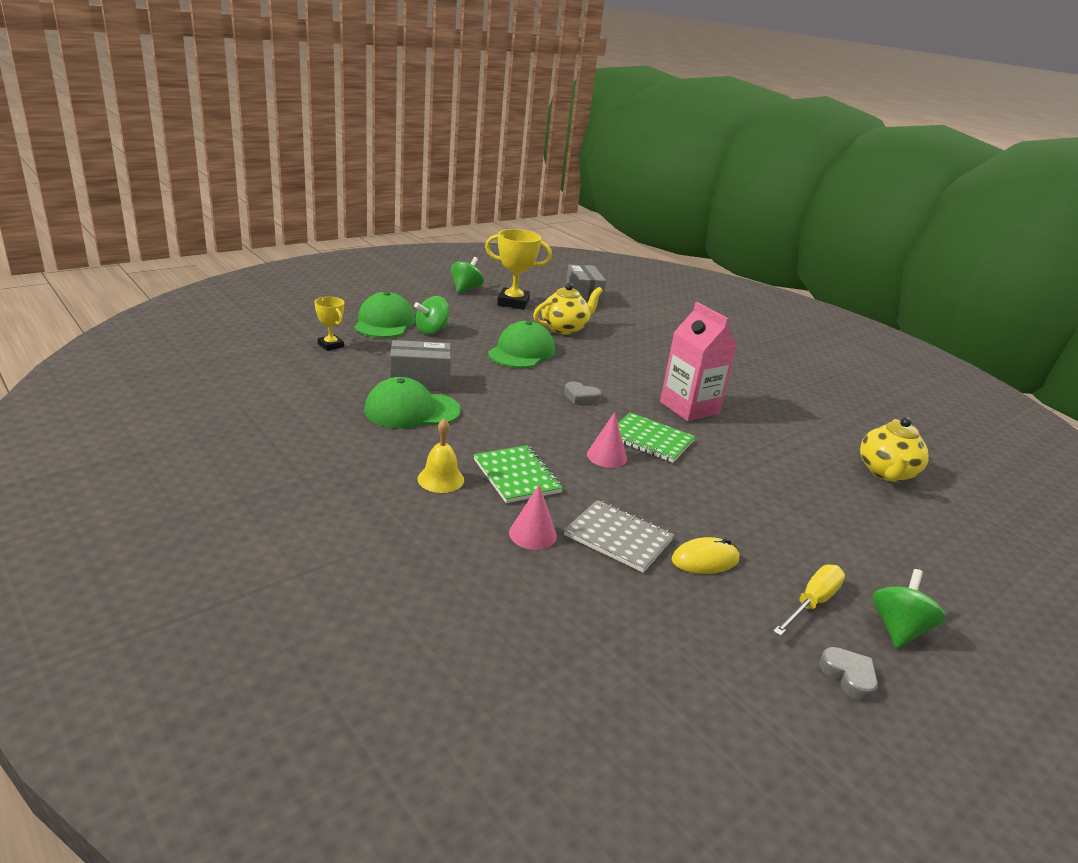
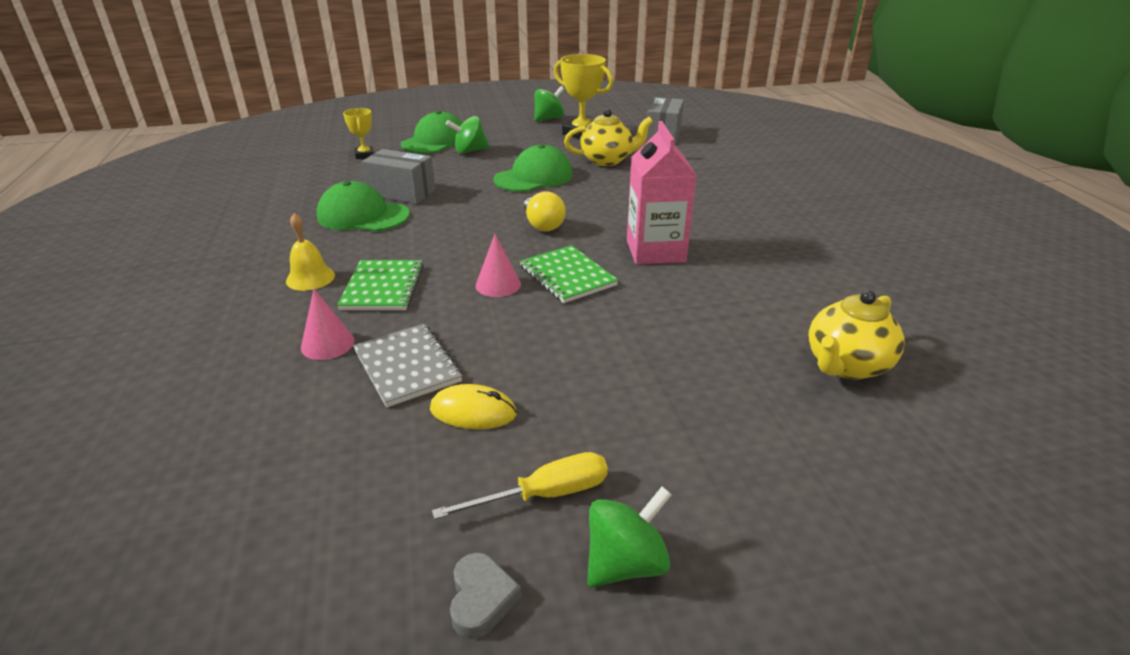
camera: 30 degrees right, 5 degrees up
(581, 397) = (542, 225): grey heart -> yellow light bulb

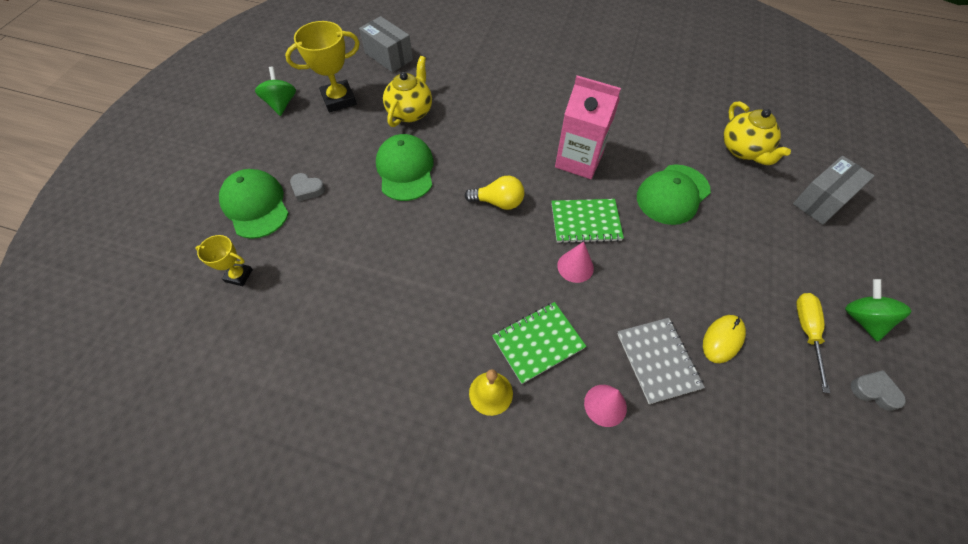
camera: 60 degrees left, 25 degrees up
(363, 216) = (391, 319): green cap -> green cap (673, 194)
(383, 287) = (538, 343): green notebook -> green notebook turned 60 degrees counterclockwise
(402, 192) = (362, 273): grey box -> grey box (821, 201)
(407, 366) = (658, 360): grey notebook -> grey notebook turned 75 degrees clockwise
(470, 151) = (307, 189): green spinning top -> grey heart

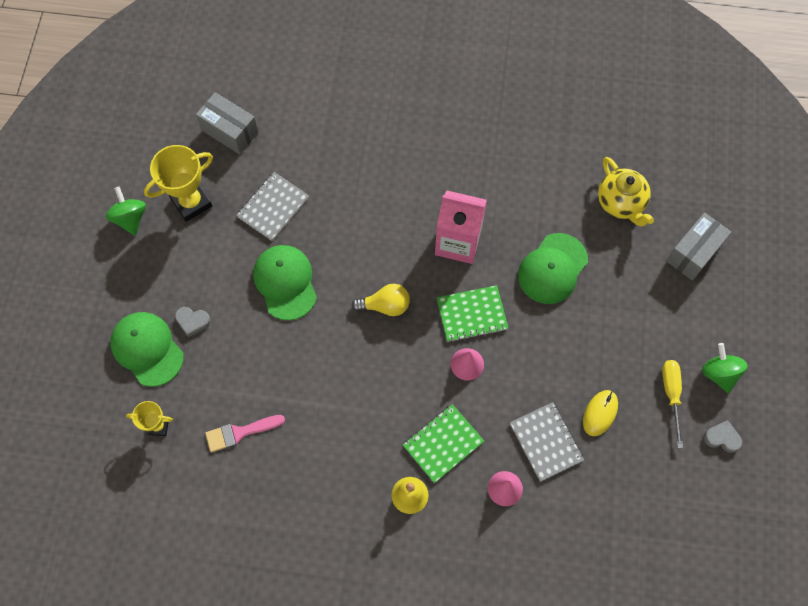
camera: 10 degrees left, 10 degrees up
(320, 295) = (240, 432): none -> pink brush
(410, 112) = (273, 207): yellow teapot -> grey notebook

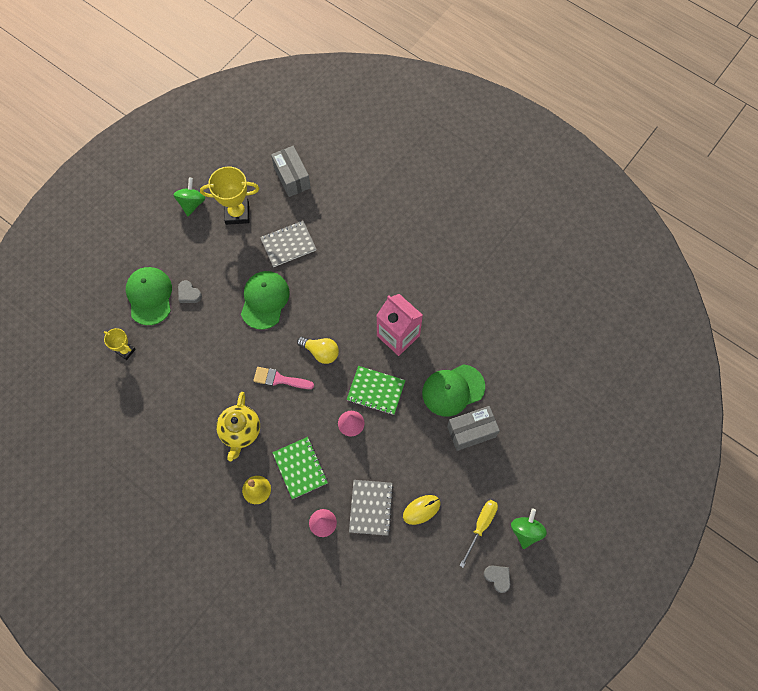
camera: 30 degrees right, 0 degrees up
(240, 432) = (173, 384): pink brush -> pink brush (279, 379)
(443, 444) = (300, 468): green notebook -> green notebook turned 75 degrees clockwise
(621, 203) = (533, 370): yellow teapot -> yellow teapot (240, 431)
(693, 253) = (563, 435): grey box -> grey box (471, 431)

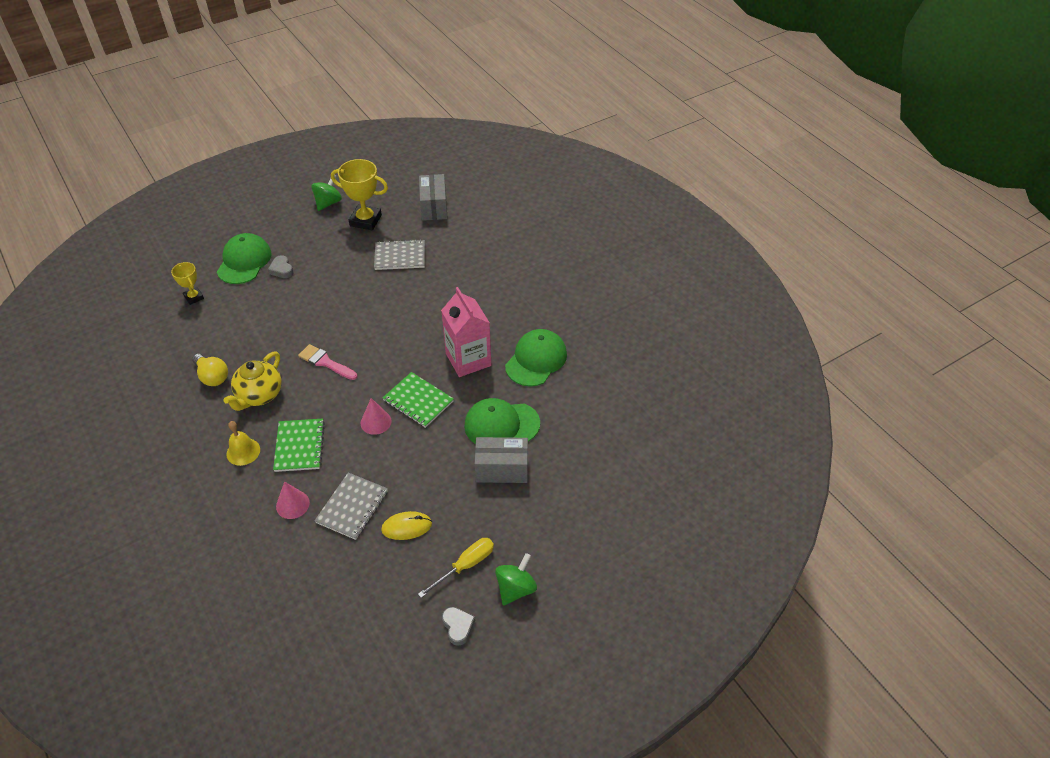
camera: 20 degrees right, 20 degrees down
(264, 300) = (350, 294): green cap -> green cap (536, 360)
(321, 352) = (380, 351): yellow light bulb -> yellow light bulb (212, 377)

